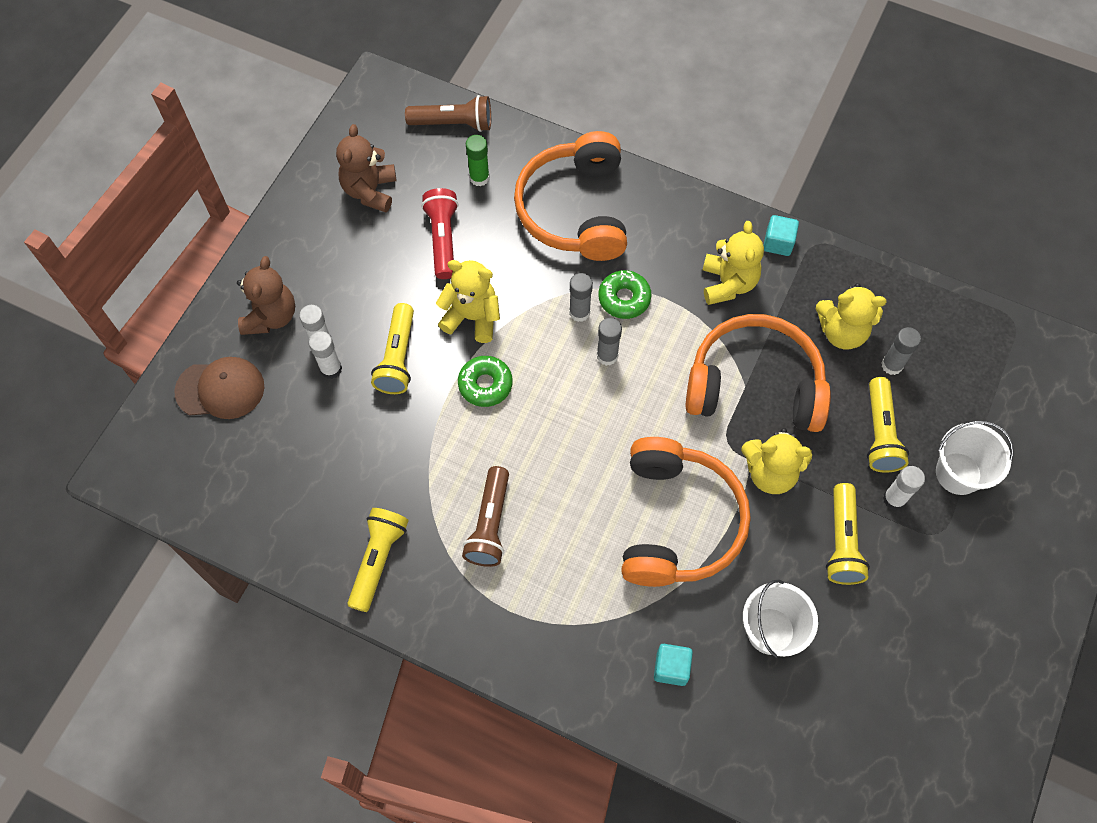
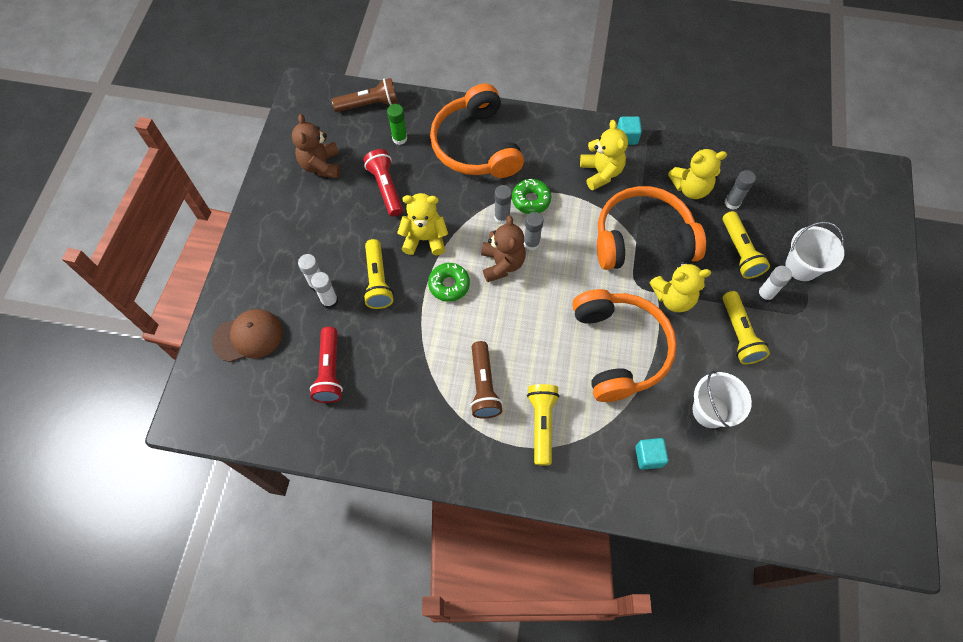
camera: 15 degrees left, 0 degrees up
(271, 316) = (272, 273): brown teddy bear -> brown teddy bear (502, 264)
(306, 457) = (329, 371): none -> red flashlight
(378, 560) = (407, 434): yellow flashlight -> yellow flashlight (542, 424)

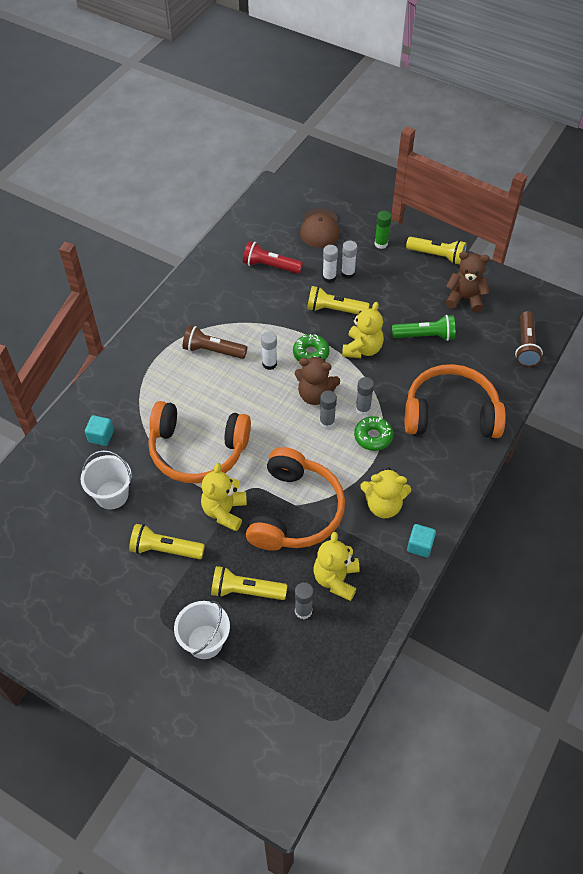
camera: 110 degrees right, 10 degrees down
(386, 188) = (425, 336): red flashlight -> green flashlight
(399, 138) = (477, 358): green glue stick -> green glue stick (381, 244)
(542, 424) = (163, 377): yellow flashlight -> yellow flashlight (437, 256)
(764, 295) = (191, 590): white glue stick -> white glue stick (269, 364)

